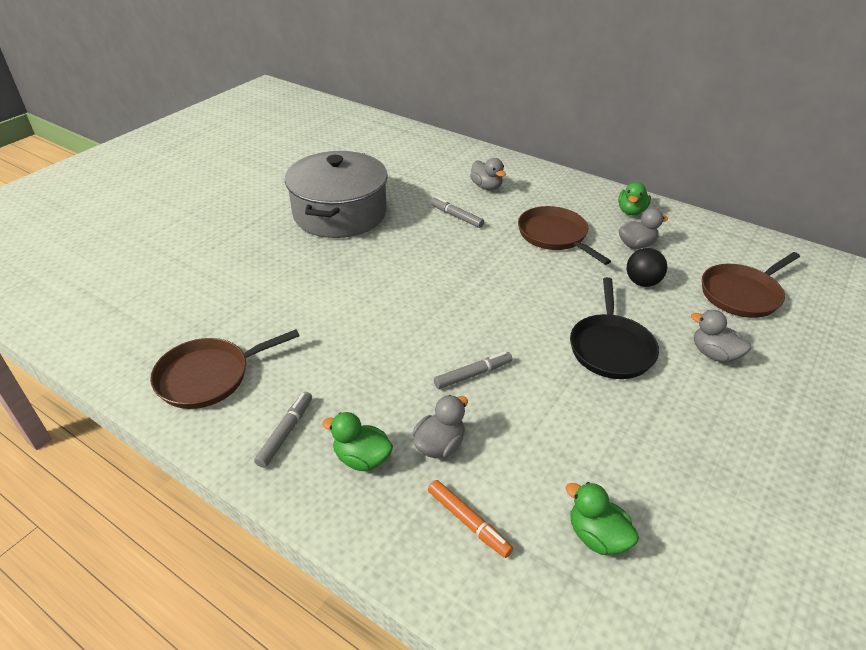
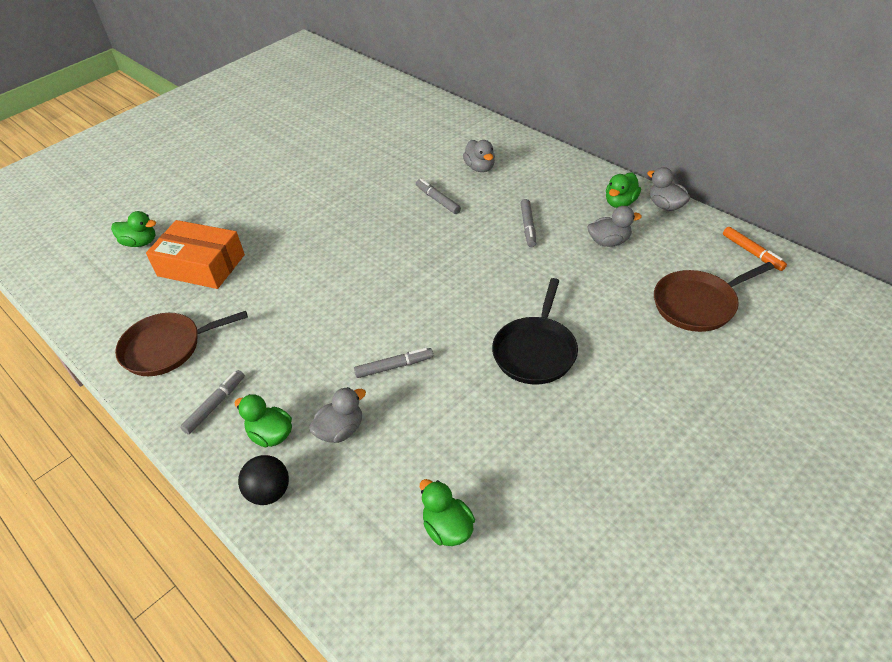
camera: 15 degrees right, 5 degrees up
(145, 271) = (140, 243): none -> green duck
(223, 290) = (201, 265): none -> orange box
(340, 213) = (327, 191): grey pot -> none
(468, 522) = (341, 501): orange marker -> orange marker (752, 252)
(554, 236) = (528, 226): brown pan -> grey marker
(642, 282) = (597, 284): black ball -> black ball (269, 492)
(714, 354) = (637, 366): grey duck -> grey duck (666, 206)

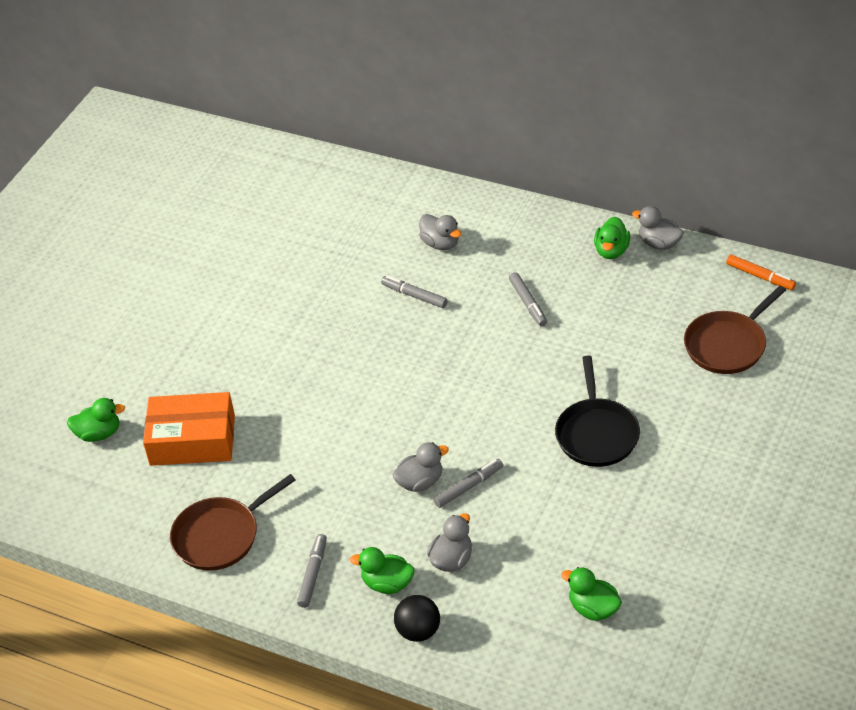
camera: 20 degrees left, 0 degrees up
(609, 242) = (618, 299): grey duck -> grey duck (420, 482)

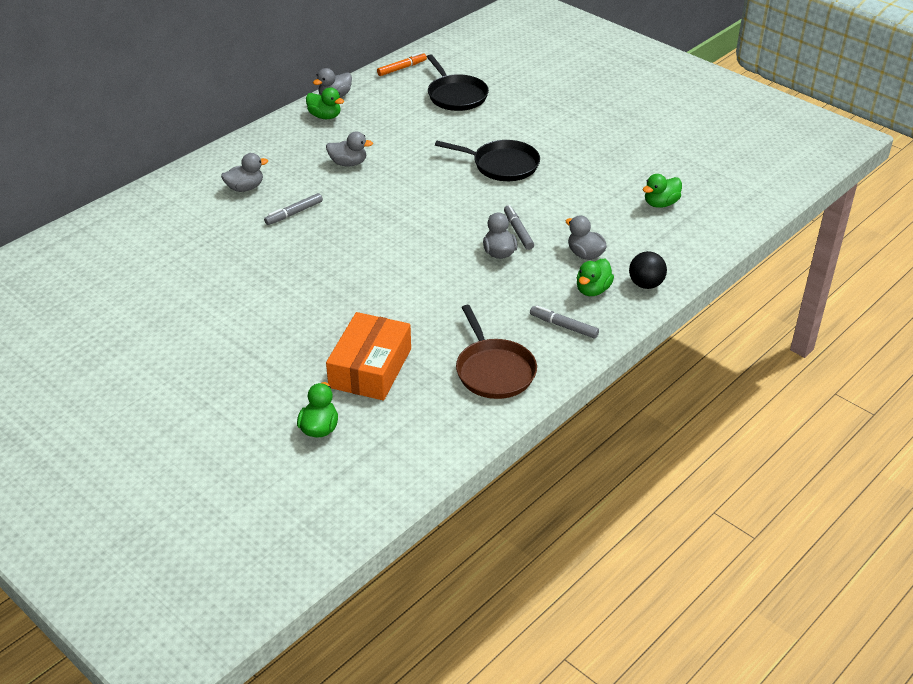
camera: 75 degrees left, 5 degrees down
(528, 303) = (348, 163): grey marker -> grey duck
(727, 345) = (456, 96): brown pan -> black pan

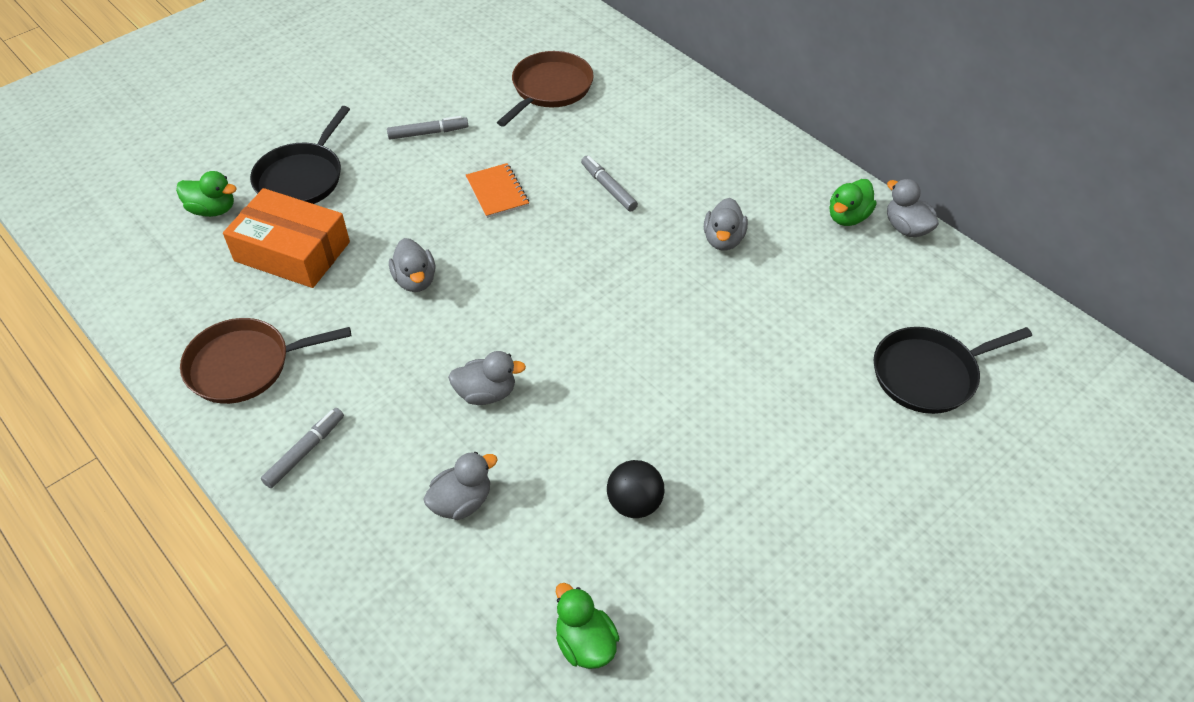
camera: 95 degrees right, 10 degrees up
(165, 249) = (550, 88): none -> brown pan
(245, 188) = (668, 145): grey duck -> grey duck (415, 280)
(298, 266) = (497, 192): none -> orange notebook
(402, 68) = (1008, 308): orange marker -> none
(502, 165) = (715, 419): black pan -> black pan (302, 178)
(518, 231) = (534, 421): grey marker -> grey marker (428, 133)
(592, 290) = (374, 499): green duck -> none
(645, 284) = (369, 575): black ball -> black ball (634, 503)

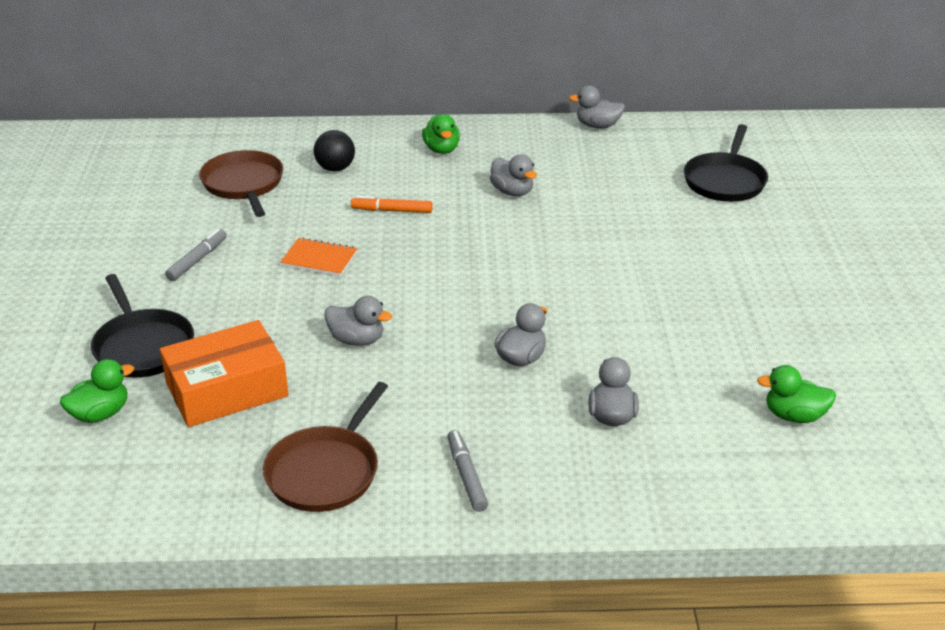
camera: 50 degrees left, 15 degrees down
(608, 188) = (392, 210): grey marker -> orange marker
(634, 503) = (700, 340): black ball -> black ball (335, 168)
(848, 217) = (559, 139): green duck -> green duck (441, 149)

